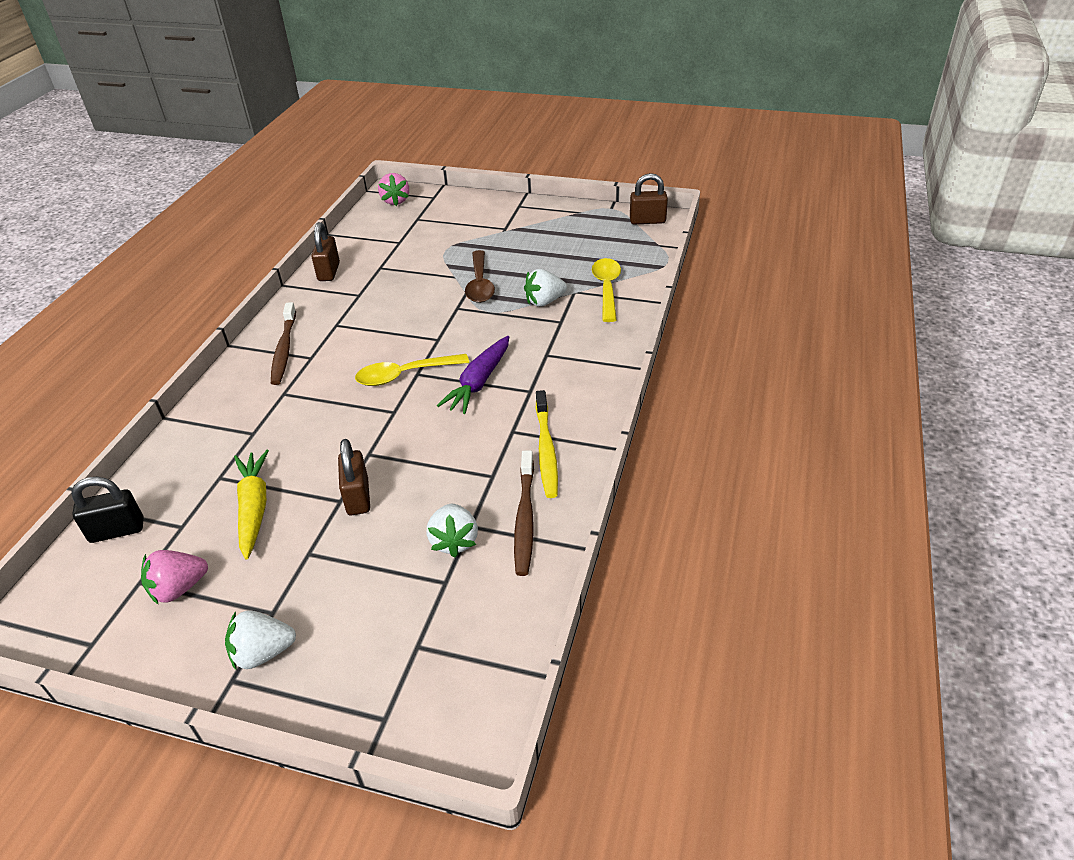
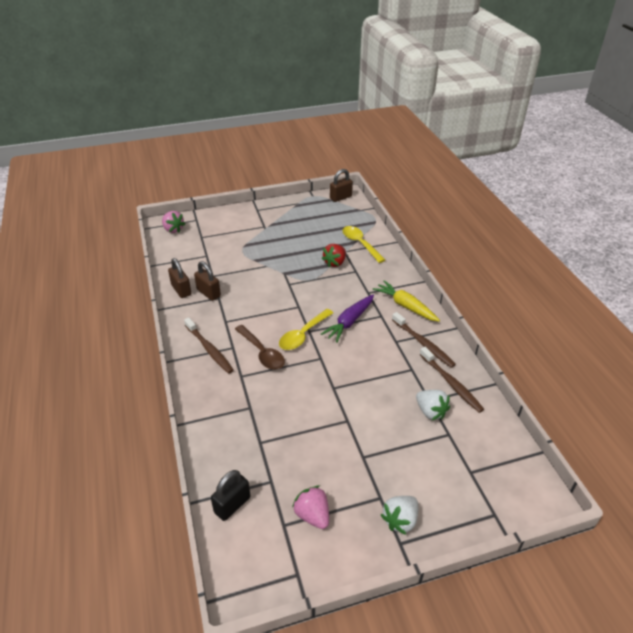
camera: 35 degrees left, 0 degrees up
(179, 588) = (312, 515): pink strawberry -> pink strawberry turned 120 degrees clockwise
(254, 508) = (303, 449): yellow carrot -> yellow carrot (405, 306)
(358, 497) = (355, 414): brown padlock -> brown padlock (208, 293)
(479, 382) = (349, 322): purple carrot -> purple carrot turned 45 degrees clockwise
(480, 284) = (287, 265): brown spoon -> brown spoon (262, 353)
(544, 301) = (335, 263): white strawberry -> red strawberry
(546, 450) = (423, 344): yellow toothbrush -> brown toothbrush

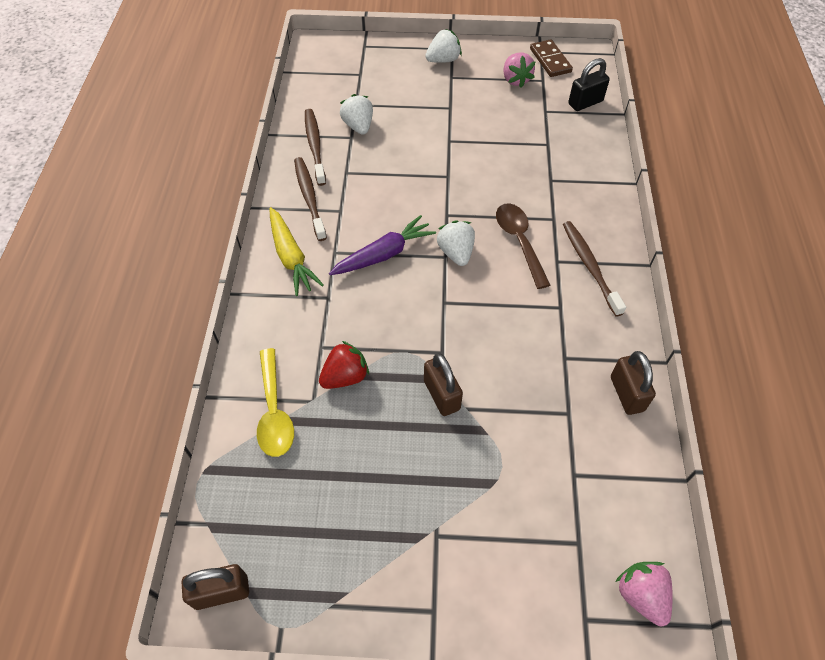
camera: 160 degrees left, 15 degrees up
(208, 293) = (580, 372): brown padlock -> brown padlock (441, 395)
(282, 560) = (550, 60): none -> brown domino
(303, 335) = (456, 253): yellow spoon -> white strawberry

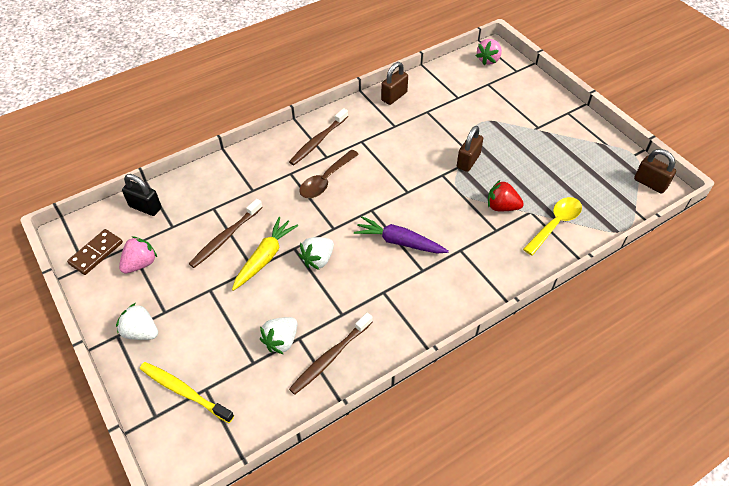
camera: 125 degrees left, 5 degrees down
(291, 257) = (450, 292): yellow carrot -> yellow carrot (265, 257)
(309, 197) = (388, 320): brown toothbrush -> brown toothbrush (225, 237)
(369, 64) = (184, 391): none -> yellow toothbrush
(456, 253) = (363, 206): white strawberry -> white strawberry (318, 260)

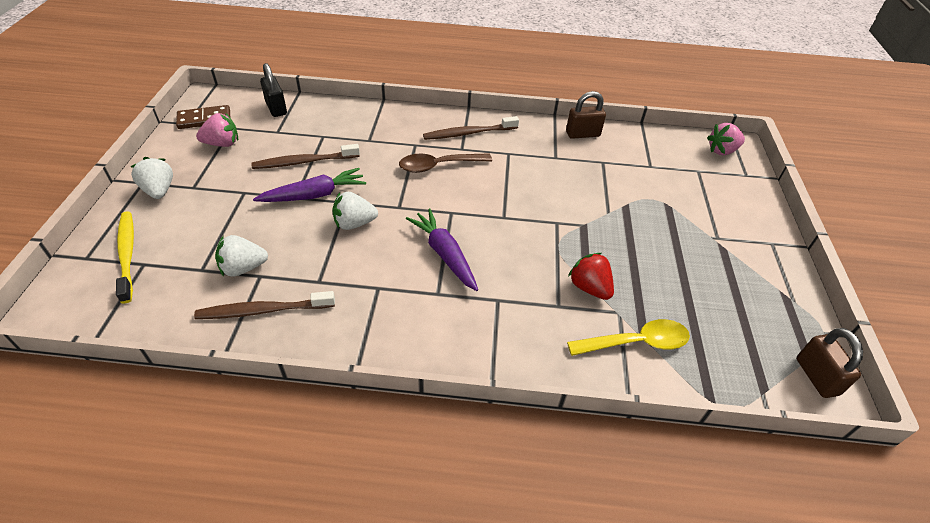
camera: 35 degrees right, 5 degrees down
(265, 257) = (314, 195): yellow carrot -> purple carrot
(468, 161) = (598, 225): brown padlock -> none

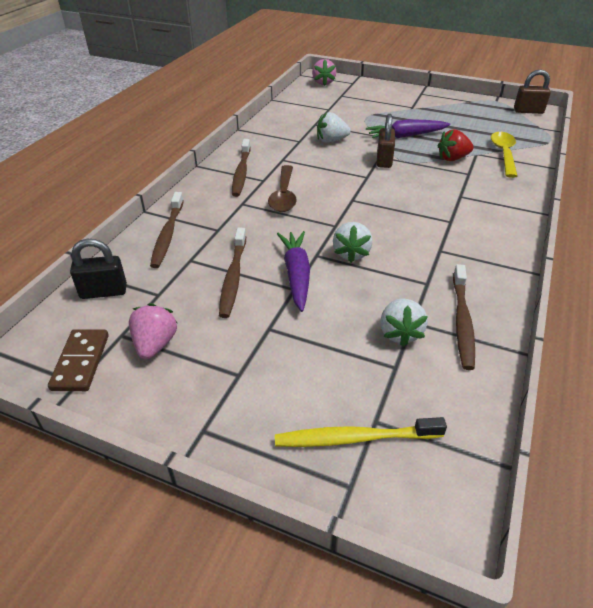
camera: 70 degrees left, 5 degrees down
(159, 190) = (231, 409): white strawberry -> white strawberry (331, 140)
(353, 117) = (168, 235): none -> brown toothbrush
(444, 254) = (405, 211): purple carrot -> purple carrot (406, 136)
(582, 134) = (274, 124): brown padlock -> brown padlock (384, 160)

